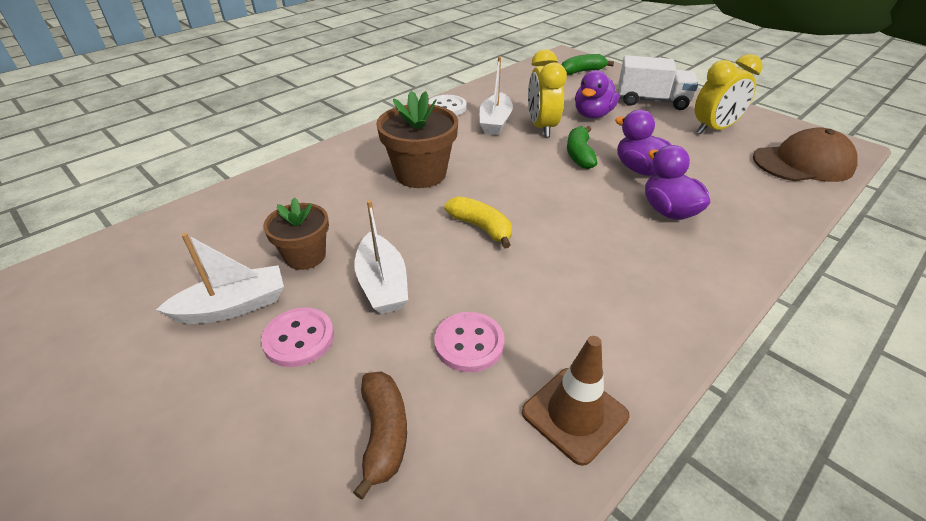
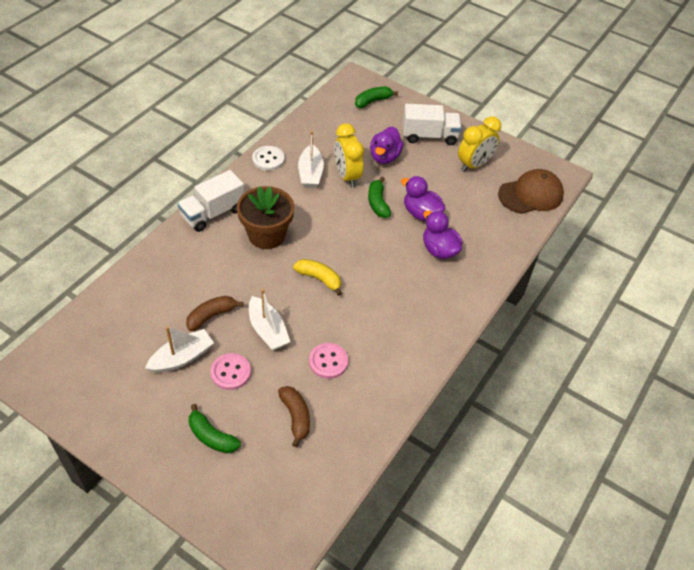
camera: 15 degrees left, 10 degrees up
(213, 448) = (212, 436): none -> green banana
(305, 256) = (211, 316): brown flower pot -> brown banana
(360, 148) = (213, 213): none -> white truck
(574, 414) = (389, 392): brown traffic cone -> none

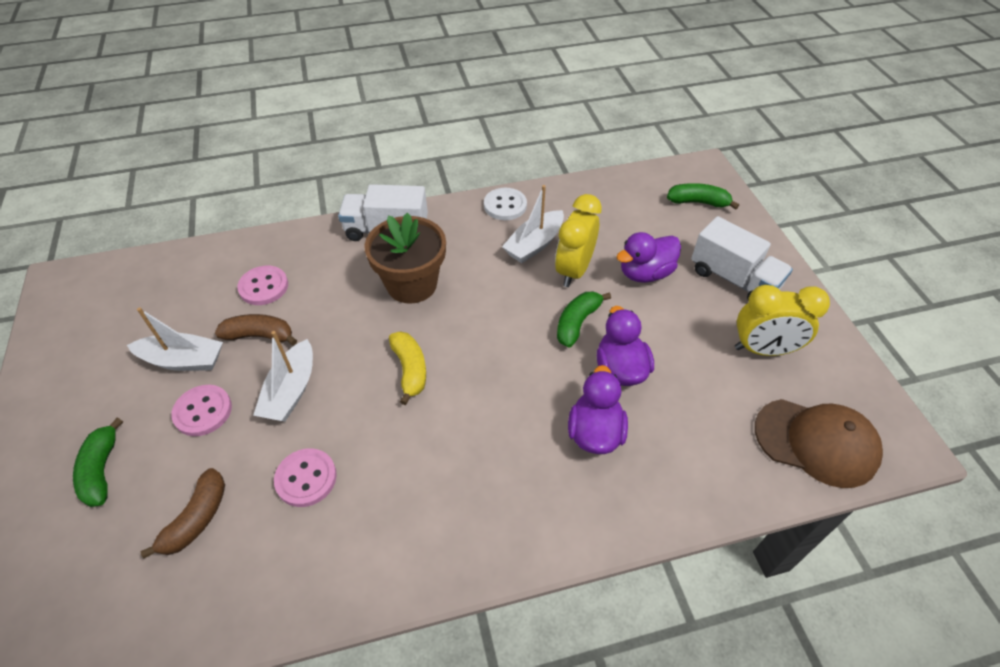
camera: 45 degrees right, 0 degrees up
(177, 290) = (263, 287): none -> pink button

